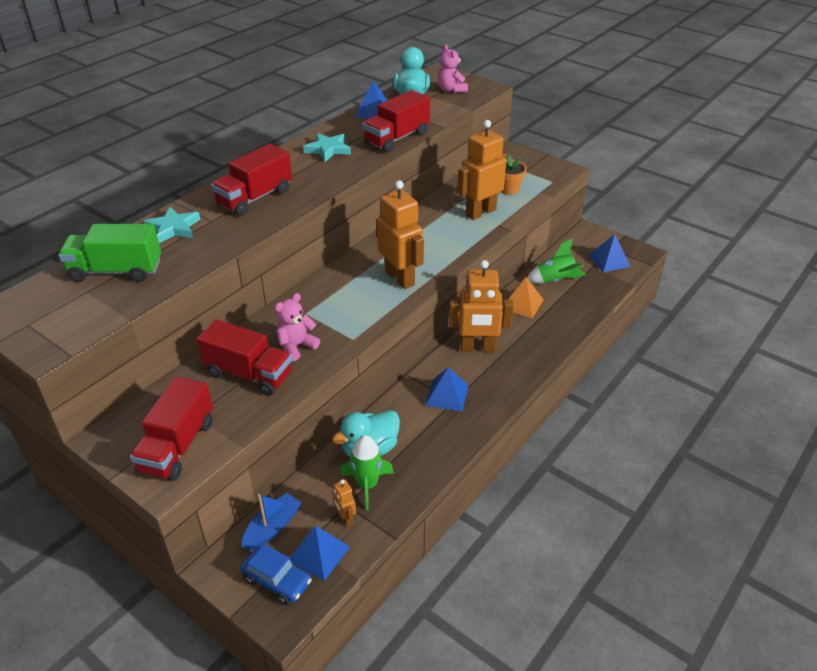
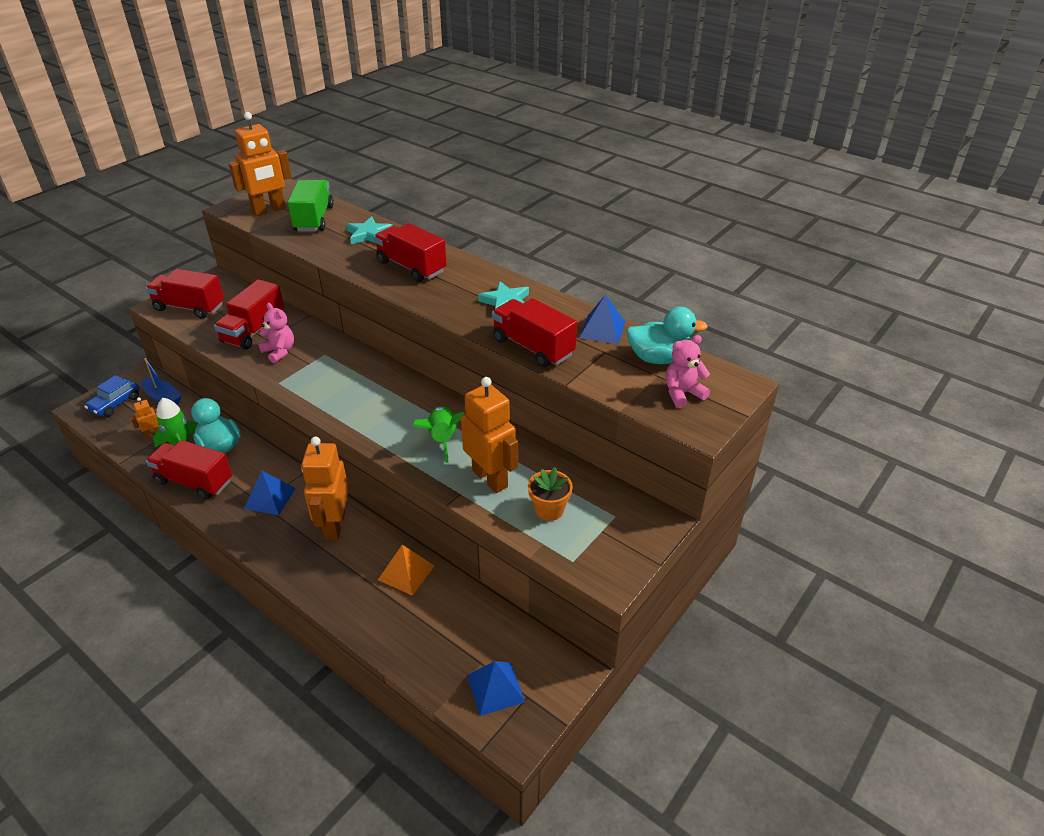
camera: 90 degrees right, 0 degrees up
(319, 553) = (127, 422): blue pyramid -> none
(400, 278) = (365, 411): orange robot -> orange robot (269, 210)
(425, 459) = (194, 481): none -> red truck
(555, 281) = (451, 613): green rocket -> green rocket (442, 439)

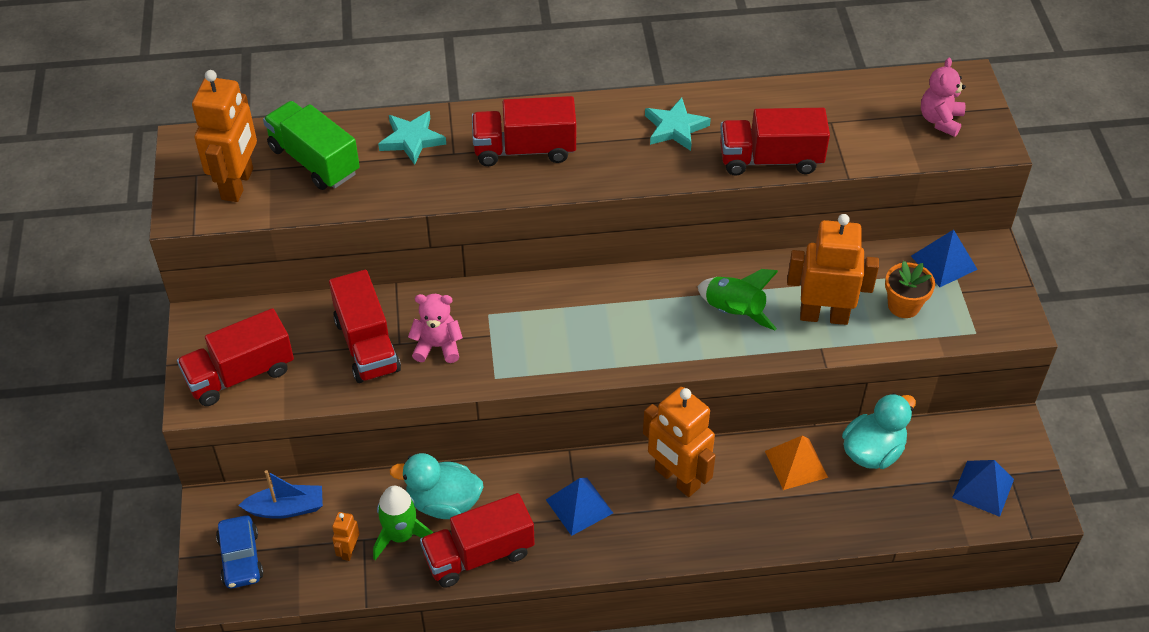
camera: 45 degrees left, 10 degrees up
(602, 329) = (797, 100): blue pyramid -> blue pyramid (944, 262)
(659, 358) = (879, 98): turquoise duck -> turquoise duck (872, 451)

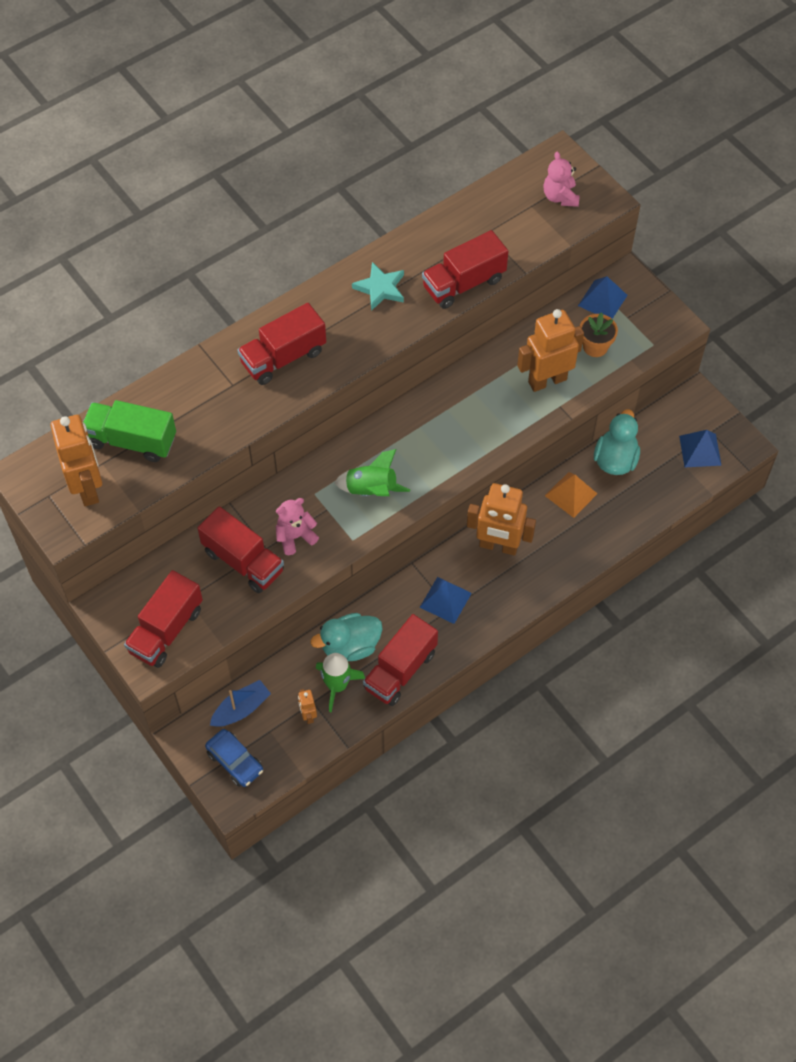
camera: 30 degrees left, 10 degrees up
(412, 140) = (193, 388): turquoise star -> none
(734, 312) = (485, 407): green rocket -> green rocket (371, 490)

